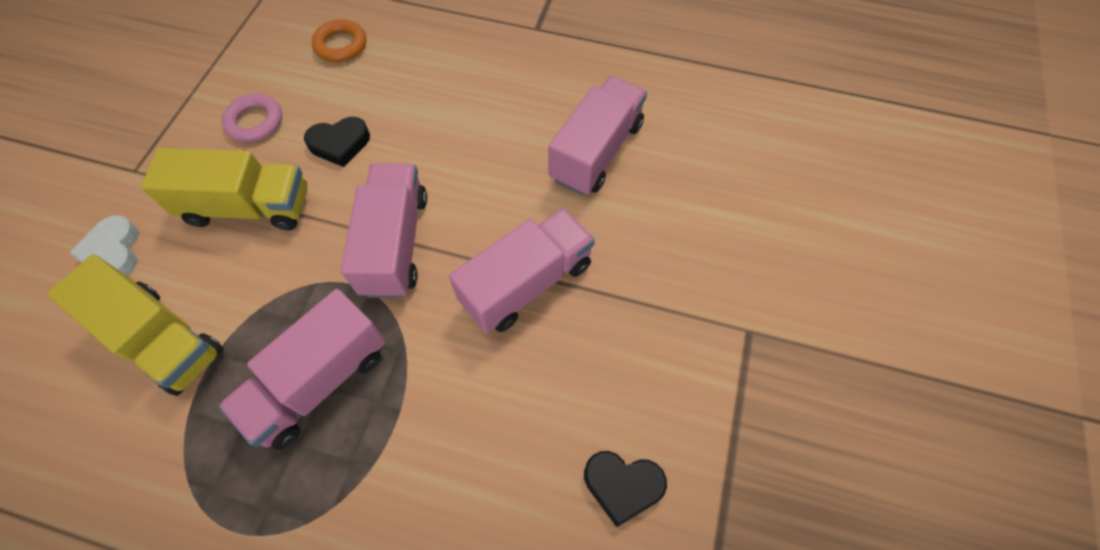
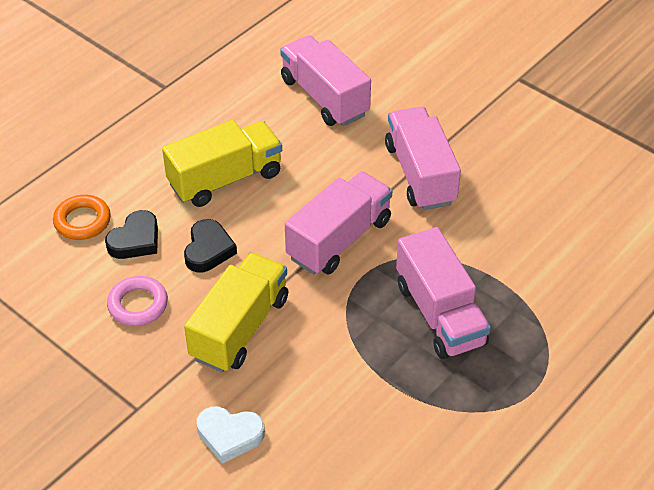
camera: 65 degrees left, 15 degrees down
(163, 339) = (347, 409): yellow truck -> yellow truck (225, 179)
(395, 243) = (339, 239): pink truck -> pink truck turned 105 degrees clockwise
(622, 485) = (594, 176): black heart -> black heart (135, 240)

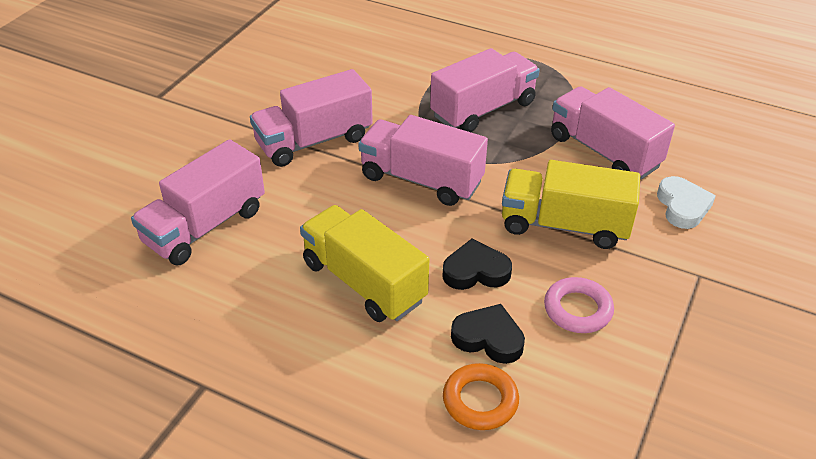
camera: 105 degrees left, 5 degrees down
(337, 399) = (604, 151): none -> pink truck

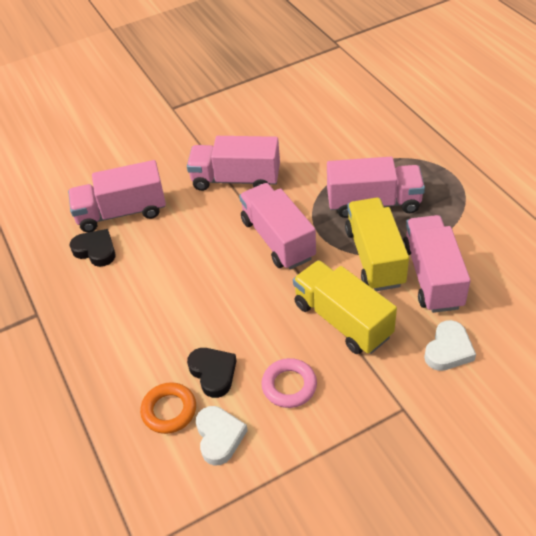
camera: 40 degrees right, 5 degrees up
(364, 282) = (176, 295): yellow truck -> yellow truck (375, 257)
(475, 271) = (249, 323): black heart -> black heart (96, 250)
(560, 396) = (219, 437): none -> white heart

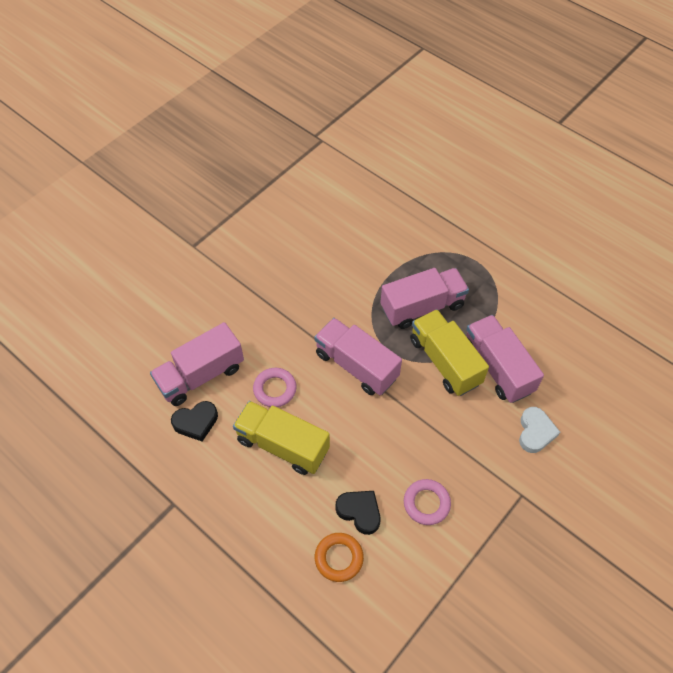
camera: 25 degrees left, 10 degrees up
(96, 250) = (196, 422): black heart -> black heart turned 150 degrees clockwise
(185, 241) = (275, 389): none -> pink ring
(219, 437) = (391, 567): white heart -> none
(236, 179) = (291, 312): pink truck -> none
(342, 320) = (443, 429): yellow truck -> yellow truck (282, 445)

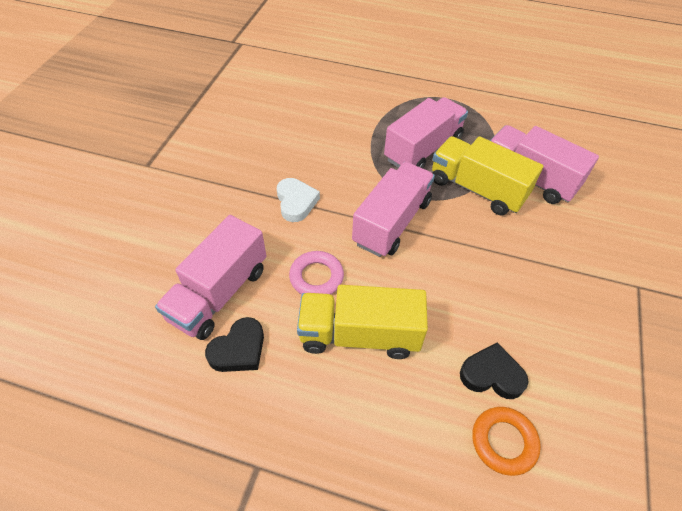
camera: 25 degrees left, 5 degrees down
(356, 365) = (392, 222): pink truck -> pink truck turned 105 degrees clockwise
(426, 503) = (555, 334): pink ring -> none
(535, 432) = (605, 222): white heart -> white heart (296, 202)

